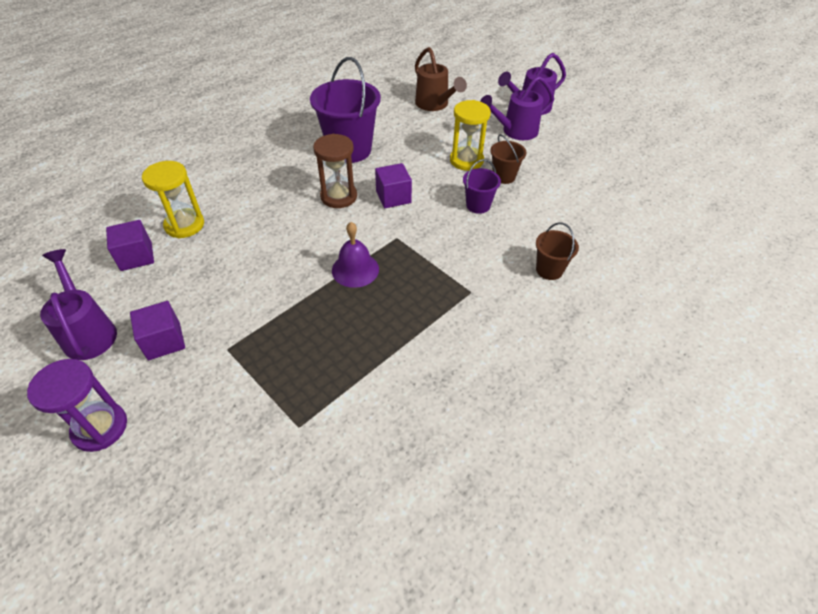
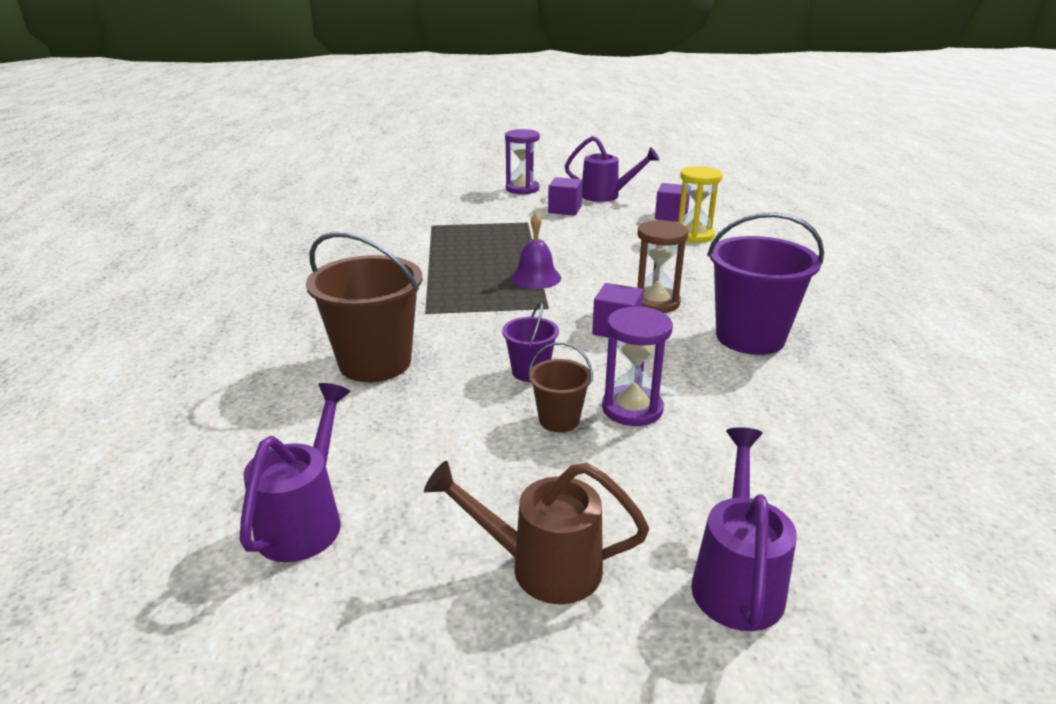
camera: 130 degrees right, 20 degrees down
(434, 104) = (836, 457): brown watering can -> brown watering can (543, 567)
(466, 160) = (632, 409): yellow hourglass -> purple hourglass
(515, 131) = (663, 501): purple watering can -> purple watering can (305, 520)
(549, 270) = (375, 363): brown bucket -> brown bucket, size x1.98

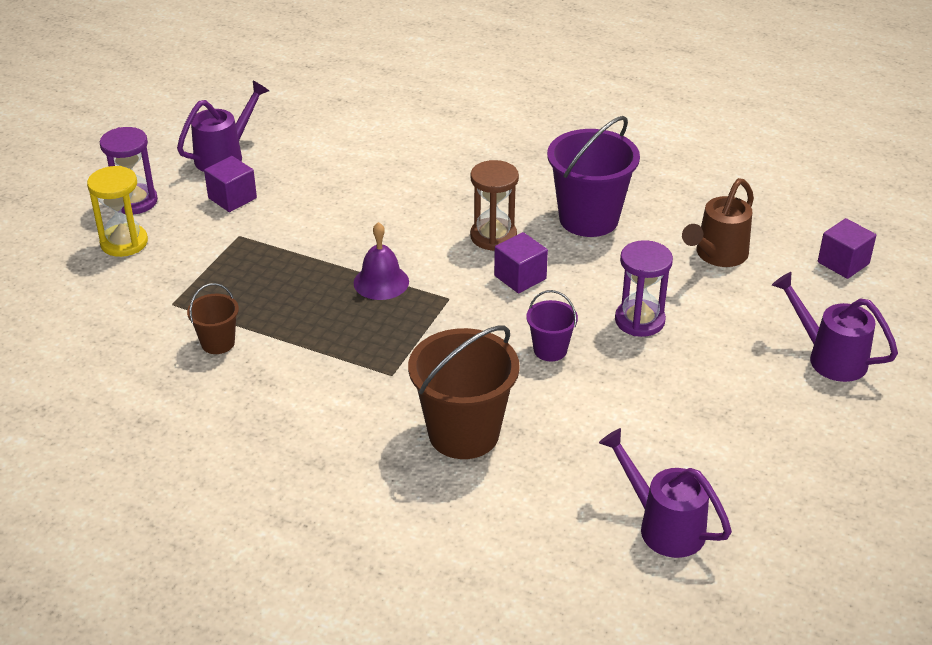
camera: 60 degrees left, 10 degrees up
(543, 567) = (776, 428): brown watering can -> brown watering can (717, 255)
(559, 420) = (628, 361): brown bucket -> brown bucket (218, 343)
(671, 216) = (324, 143): purple cube -> purple cube (843, 263)
(694, 235) = (383, 153): yellow hourglass -> yellow hourglass (124, 243)

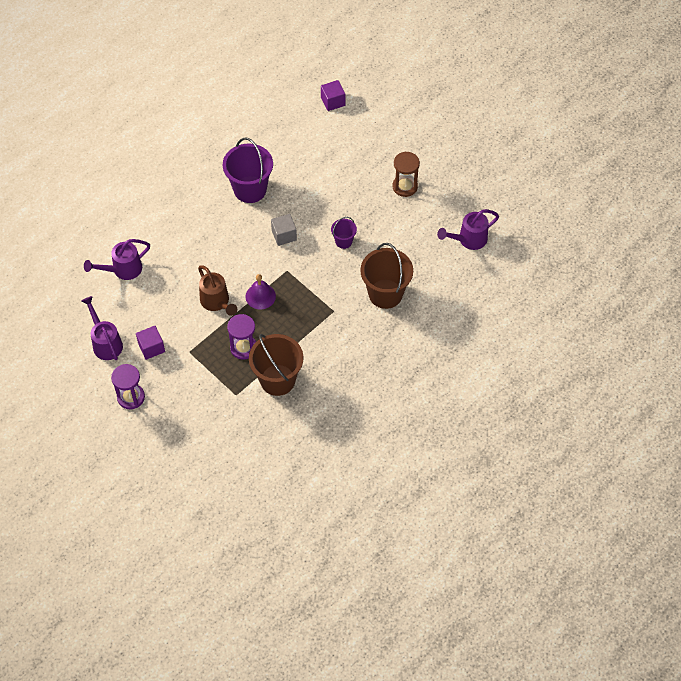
camera: 70 degrees left, 20 degrees up
(124, 243) = (169, 409): yellow hourglass -> none
(218, 343) = (277, 380): brown bucket -> brown bucket, size x1.98
(493, 236) = (245, 235): brown hourglass -> brown hourglass (405, 186)
(520, 277) = (284, 235): purple cube -> grey cube
(639, 320) = (338, 198): purple hourglass -> purple hourglass (243, 348)
(717, 255) = (304, 148): brown watering can -> brown watering can (216, 302)
(830, 357) = (394, 137): purple watering can -> purple watering can (123, 269)

